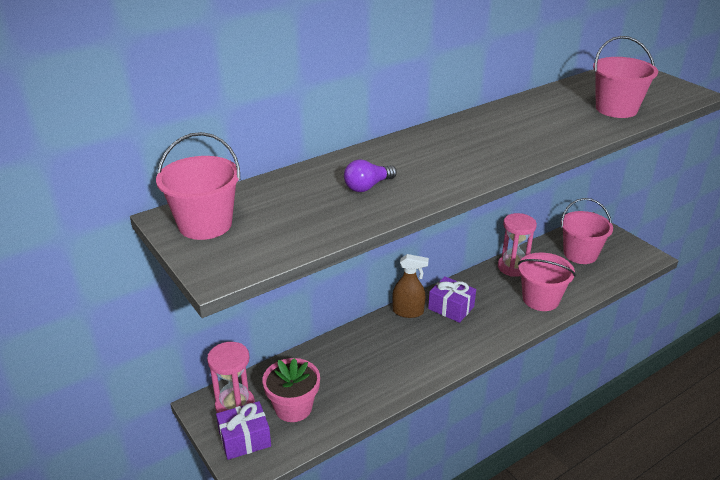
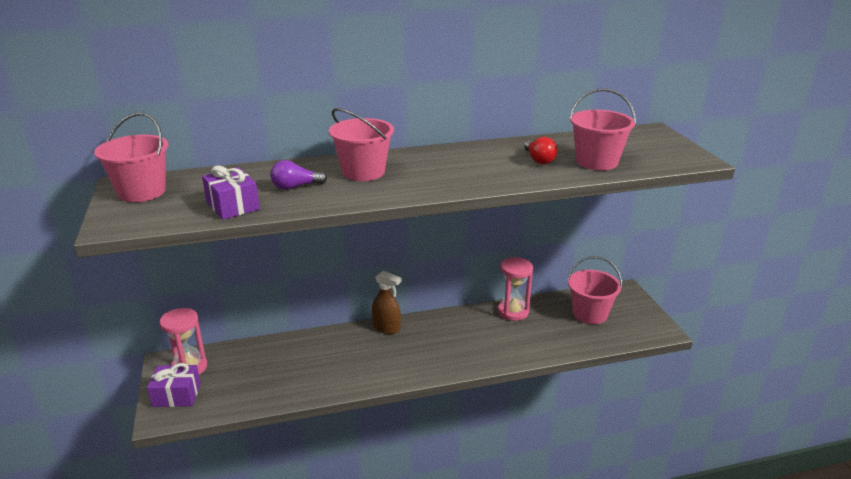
camera: 20 degrees right, 5 degrees down
(293, 407) = (232, 381): pink flower pot -> none
(451, 308) = (427, 333): purple gift -> purple gift (233, 206)
(540, 299) = (518, 345): pink bucket -> pink bucket (363, 172)
(565, 115) = (539, 160): none -> red light bulb

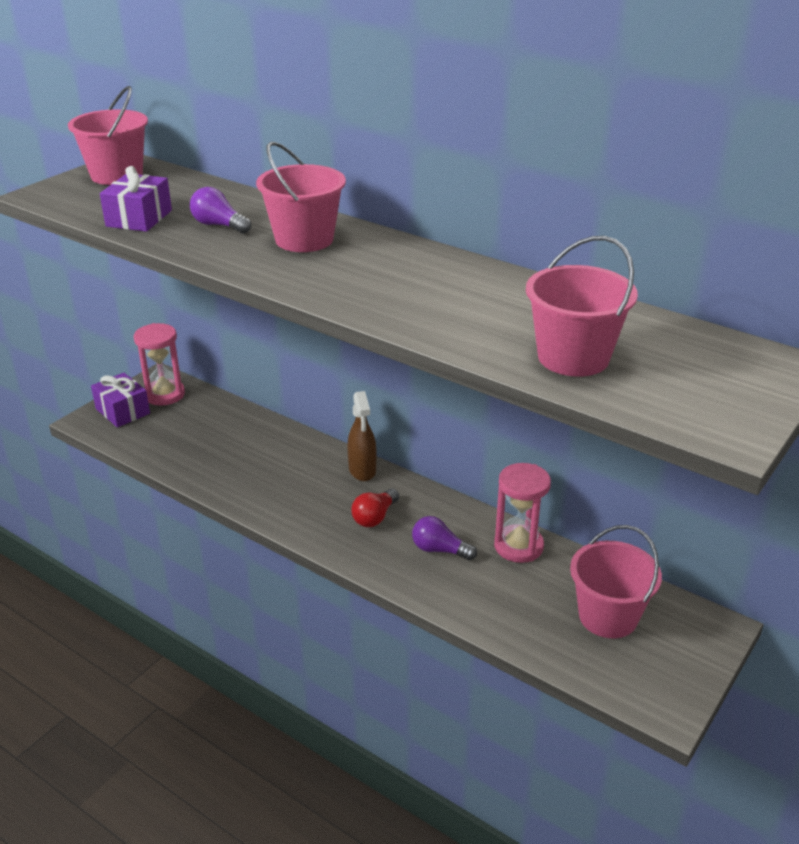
camera: 50 degrees right, 5 degrees up
(487, 337) = (439, 550): none -> purple light bulb
(539, 160) = (509, 318): red light bulb -> red light bulb (375, 517)

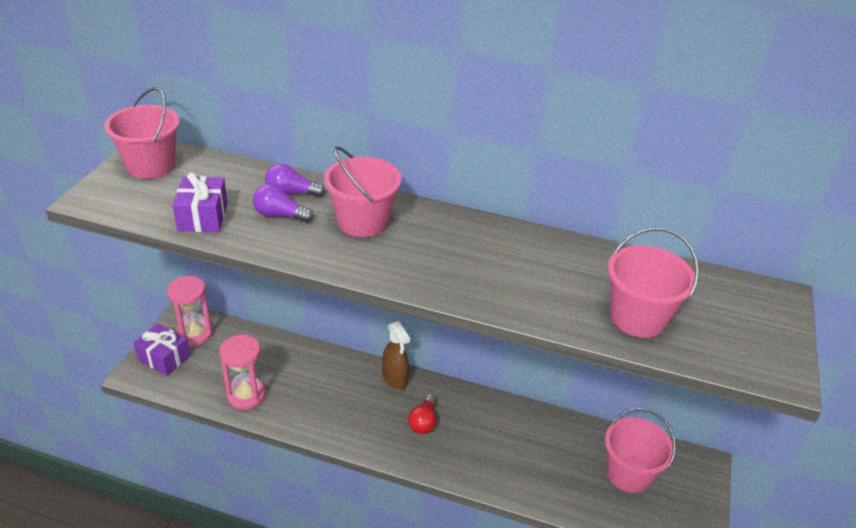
camera: 20 degrees left, 5 degrees up
(439, 550) = (485, 442): purple light bulb -> purple light bulb (291, 193)
(518, 546) = (542, 425): pink hourglass -> pink hourglass (246, 395)

